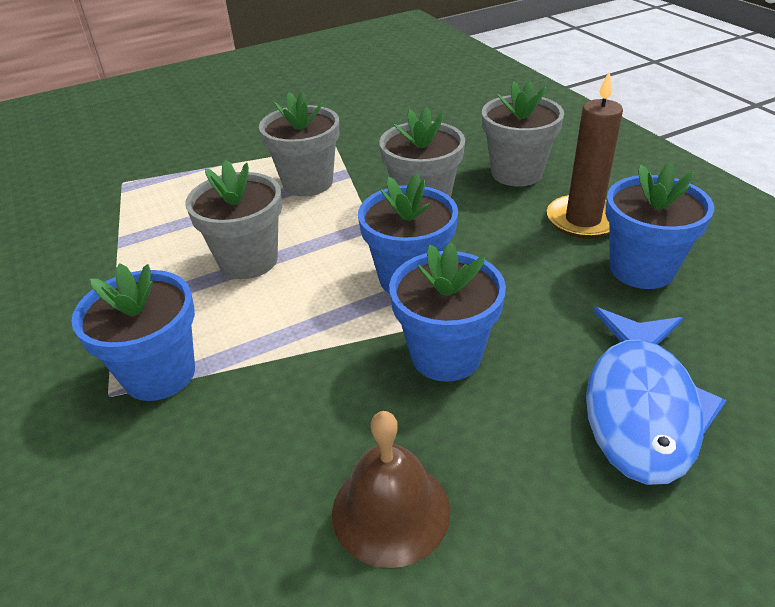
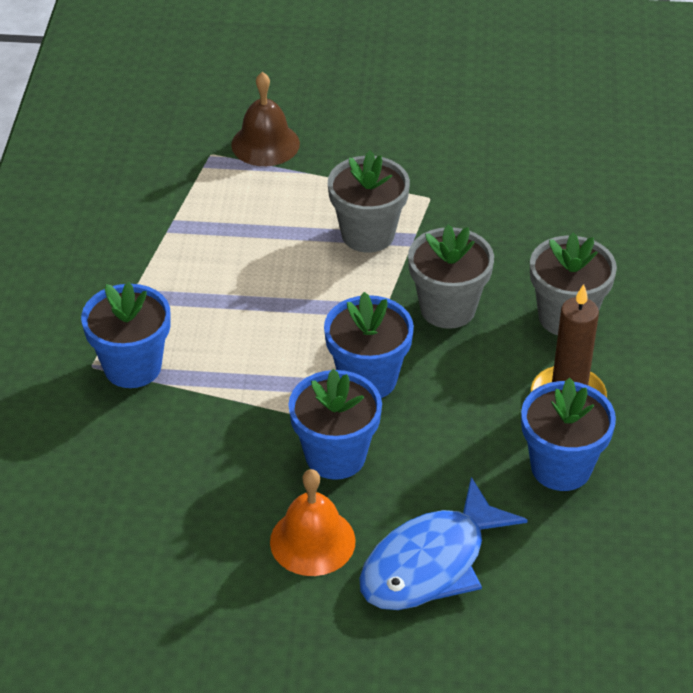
camera: 30 degrees right, 5 degrees up
(248, 260) = (257, 297): grey flower pot -> none
(390, 511) = (210, 535): brown bell -> brown bell (265, 144)
(507, 451) = (312, 541): none -> orange bell

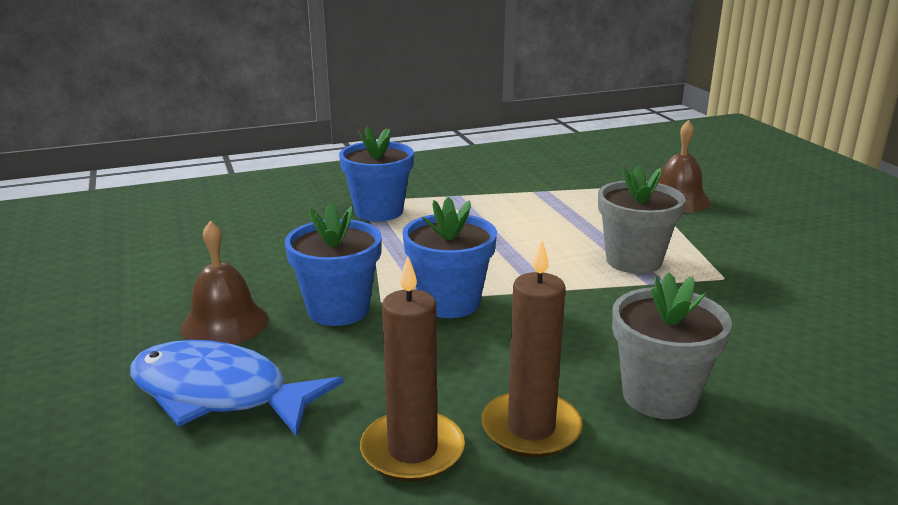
camera: 65 degrees right, 20 degrees down
(312, 541) = (224, 323): orange bell -> brown bell
(447, 308) = (586, 321): grey flower pot -> none
(561, 467) = (412, 450): blue flower pot -> brown candle

